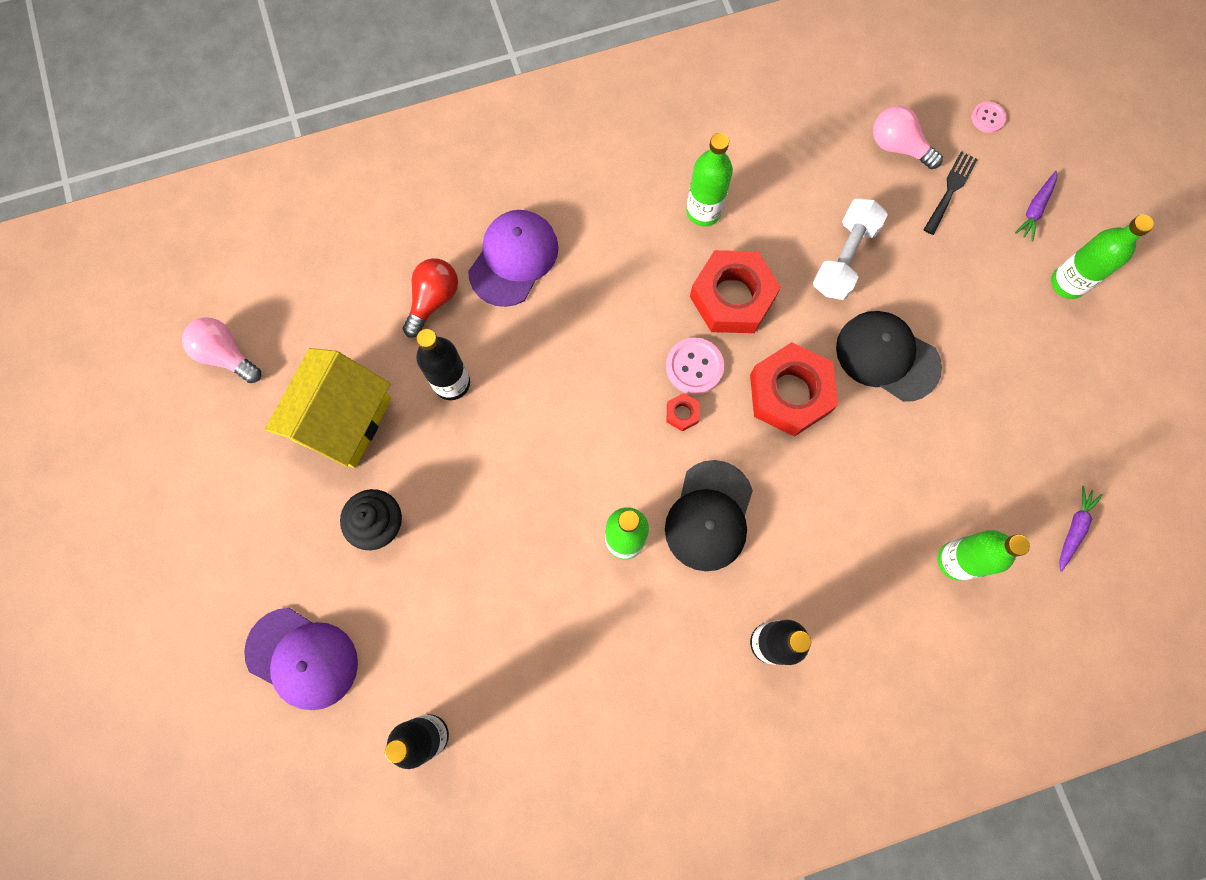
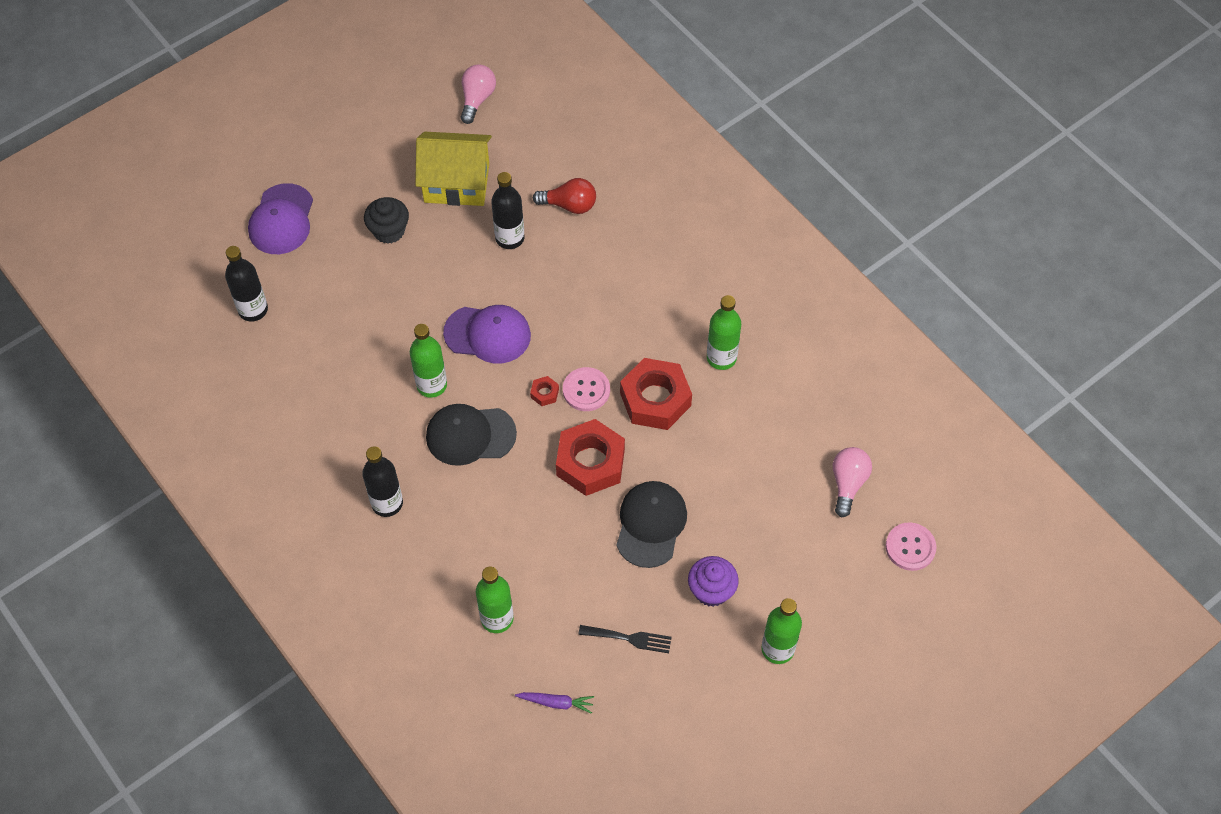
camera: 70 degrees right, 15 degrees down
(513, 259) = (624, 244): purple cap -> purple cap (488, 334)
(844, 258) = (725, 470): white dumbbell -> none
(950, 189) = (825, 535): black fork -> black fork (629, 638)
(983, 323) = (711, 590): none -> purple cupcake
(988, 118) = (910, 547): pink button -> pink button, size x1.62
(1035, 209) = (838, 606): purple carrot -> none

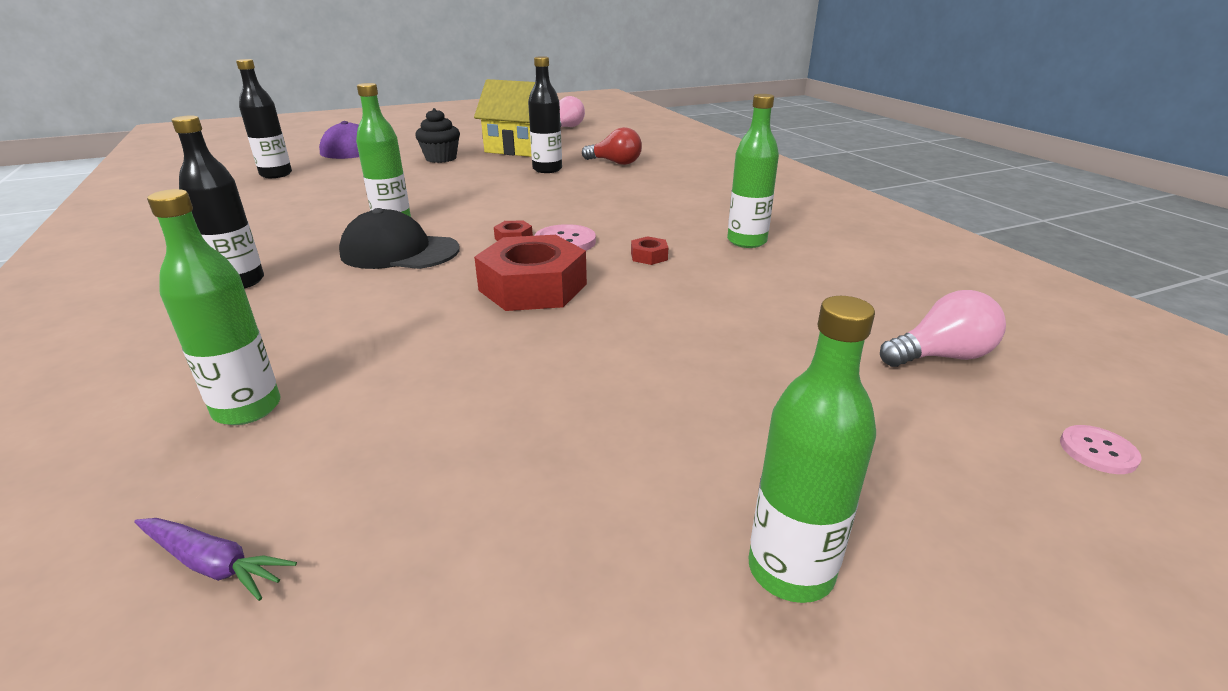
camera: 15 degrees right, 30 degrees down
(488, 334) = (482, 204): purple cap -> none
(629, 638) = (459, 482): black fork -> none
(650, 524) = (586, 349): black cap -> none
(655, 399) = (649, 256): red nut -> red nut, size x0.41
(711, 590) = (661, 441): purple cupcake -> none
(848, 483) = (940, 356): pink light bulb -> pink light bulb turned 45 degrees clockwise
(910, 547) = (1098, 451): pink button -> pink button, size x0.62

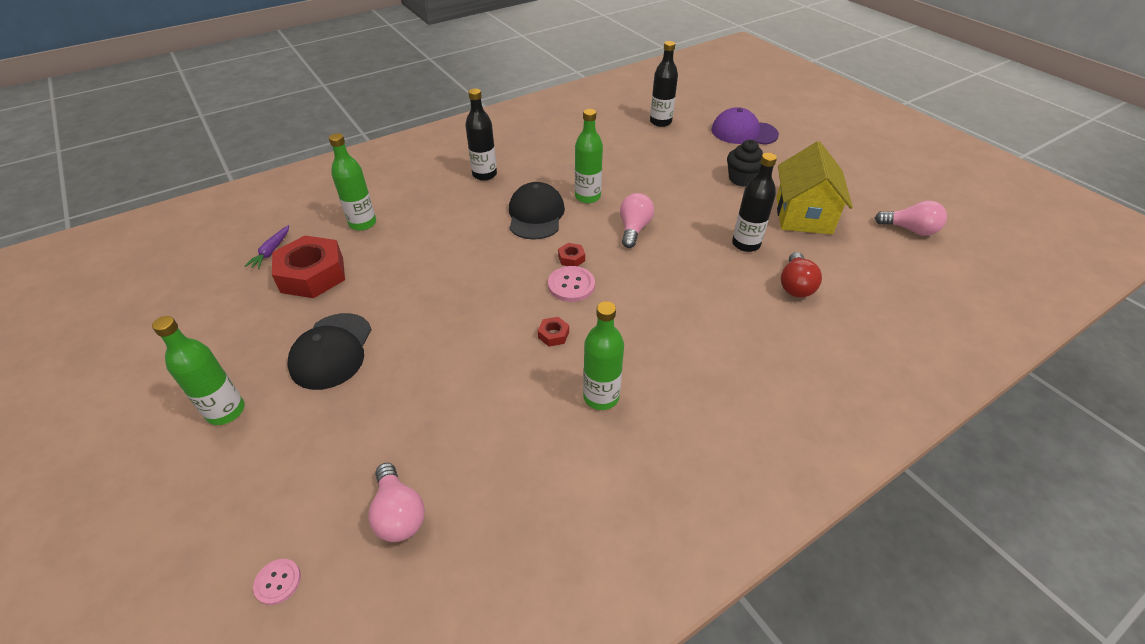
camera: 80 degrees right, 15 degrees up
(483, 205) = (634, 229): none -> pink light bulb
(533, 287) = (491, 284): red nut -> red nut (312, 275)
(637, 429) = (332, 351): none -> black cap

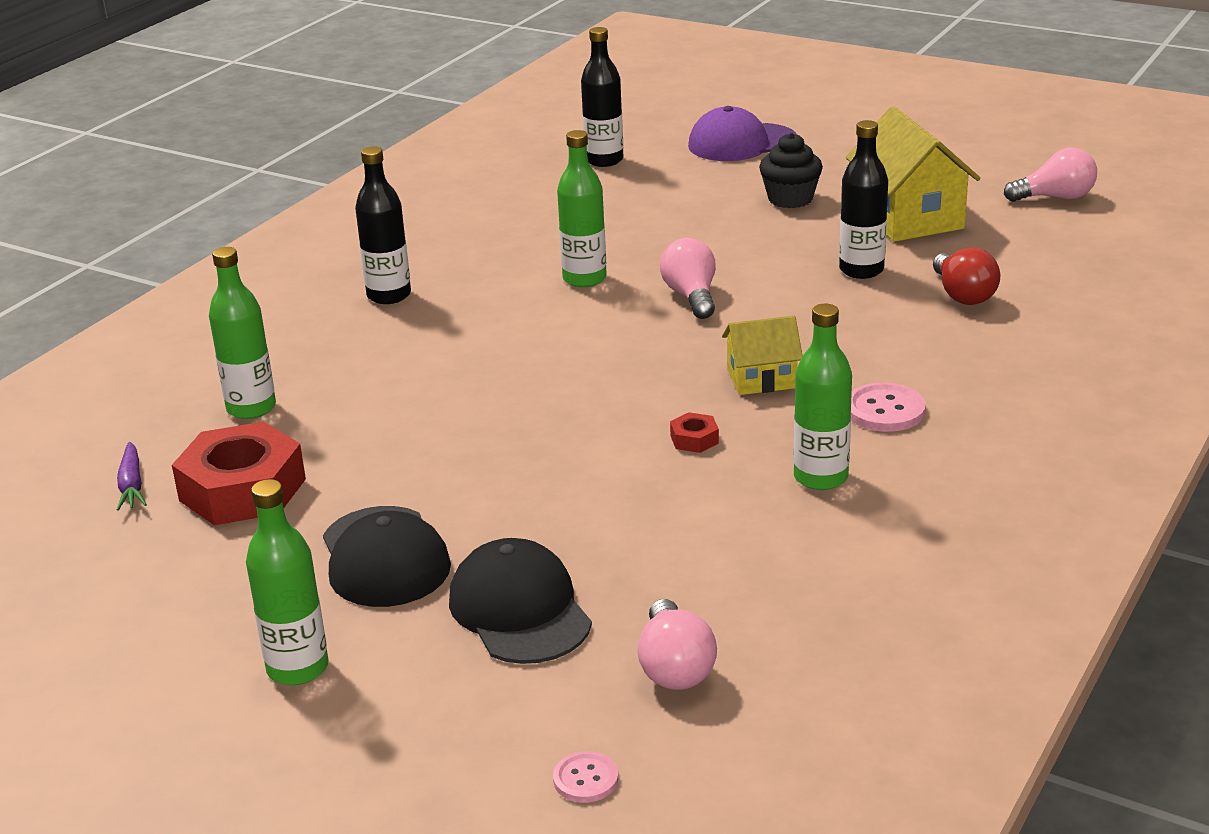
camera: 25 degrees left, 15 degrees down
(399, 514) = (674, 667): pink light bulb -> pink light bulb turned 45 degrees clockwise
(536, 215) = (527, 321): black cap -> black cap (519, 610)
(571, 258) = (634, 353): red nut -> none
(571, 285) = (664, 382): pink button -> pink button (884, 410)
(626, 304) = (761, 379): none -> yellow house

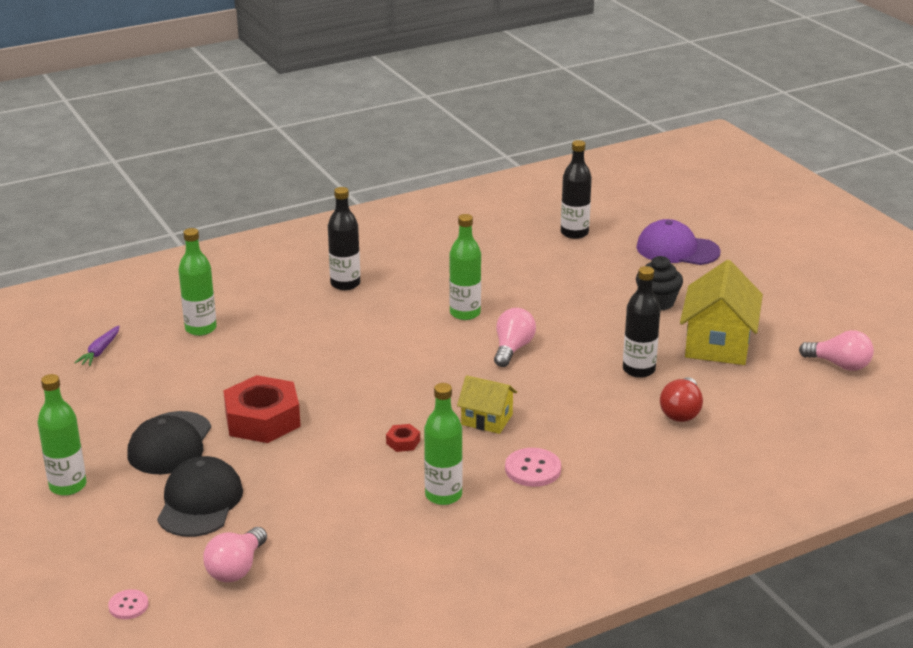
camera: 30 degrees right, 0 degrees up
(242, 490) = (146, 376): red nut -> red nut (262, 419)

